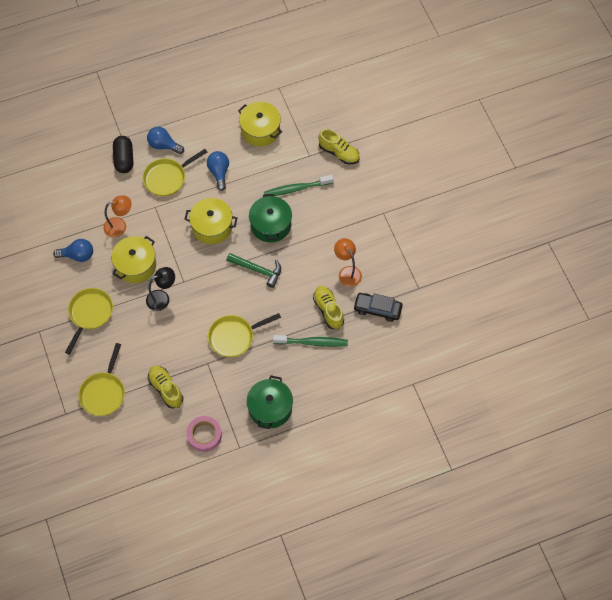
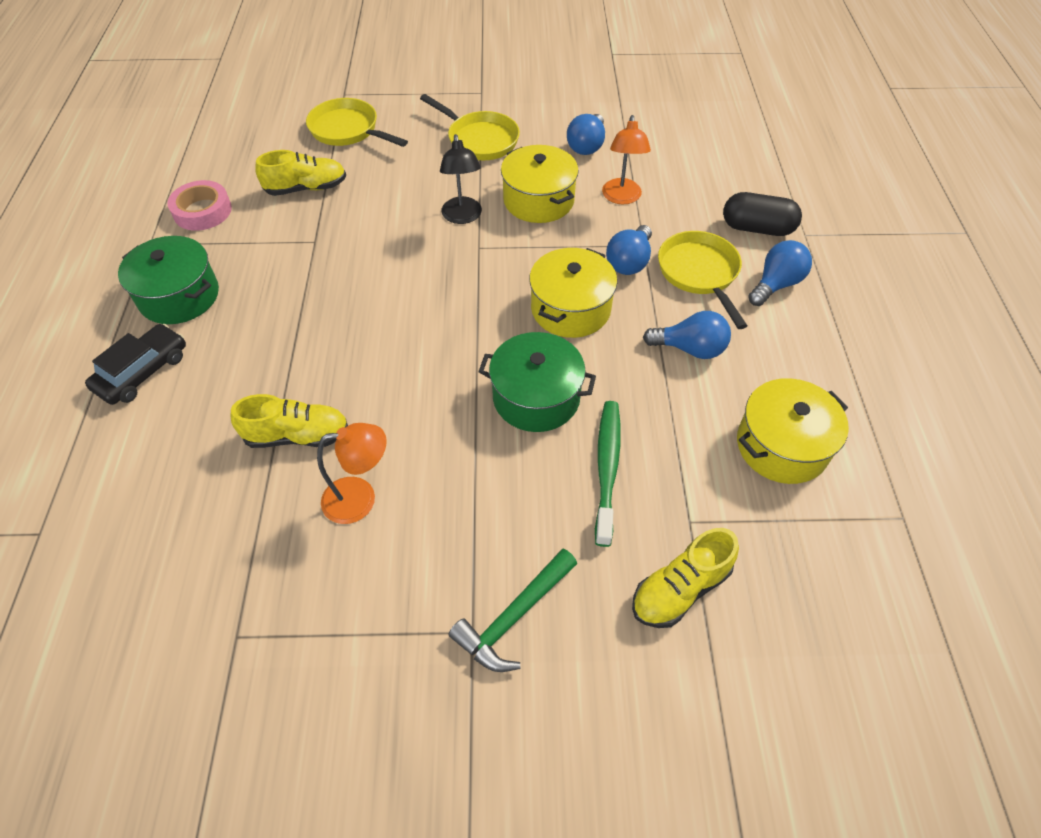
camera: 110 degrees right, 10 degrees down
(170, 210) = (629, 262): none -> blue light bulb
(234, 337) = (337, 284): yellow pan -> none
(258, 270) = (447, 350): green hammer -> green hammer (514, 617)
(312, 342) = (250, 389): green toothbrush -> none
(377, 309) = (242, 527): black car -> black car (143, 372)

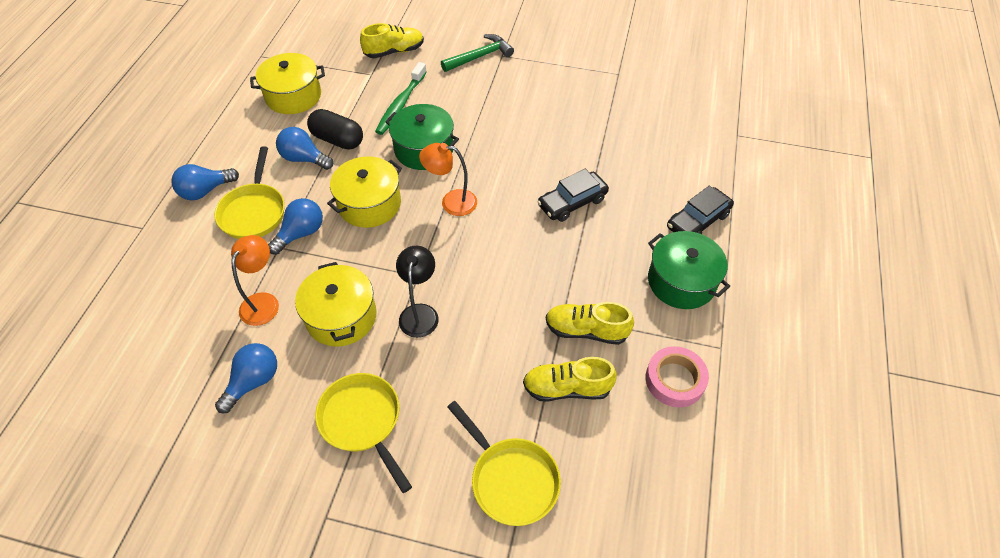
camera: 165 degrees left, 0 degrees up
(297, 436) = (584, 157): yellow shoe -> yellow shoe (586, 330)
(312, 363) = (572, 202): none -> black car
(360, 498) = (548, 117): orange lamp -> orange lamp (451, 202)
(757, 228) = (174, 242): black capsule -> black capsule (337, 140)

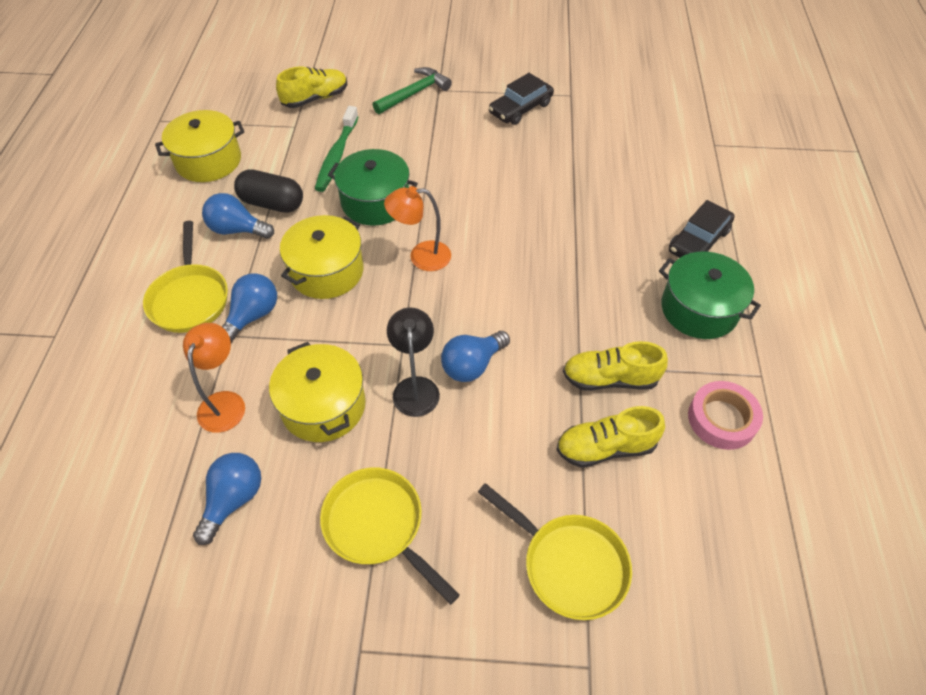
camera: 10 degrees left, 0 degrees up
(205, 191) = (125, 282): blue light bulb -> blue light bulb (472, 365)
(572, 202) = (557, 239): black car -> black car (520, 108)

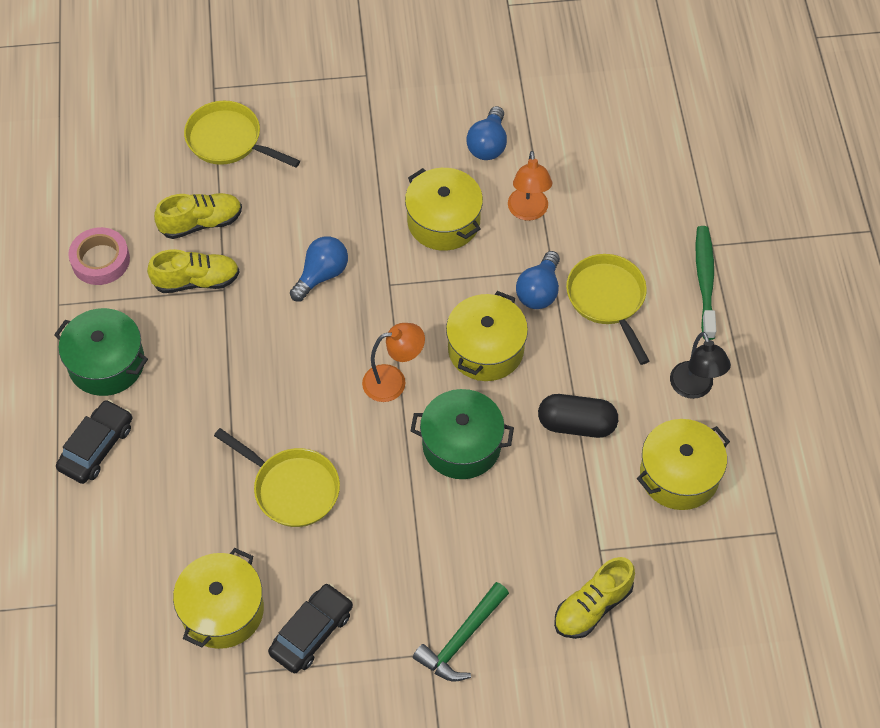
camera: 170 degrees right, 5 degrees up
(237, 230) = (599, 384): blue light bulb -> none
(337, 156) = (529, 508): green toothbrush -> green toothbrush (705, 281)
(378, 525) = (373, 144): yellow pan -> yellow pan (292, 488)
(415, 387) = (368, 248): black lamp -> black lamp (694, 388)
(585, 127) = (222, 610): none -> yellow pot

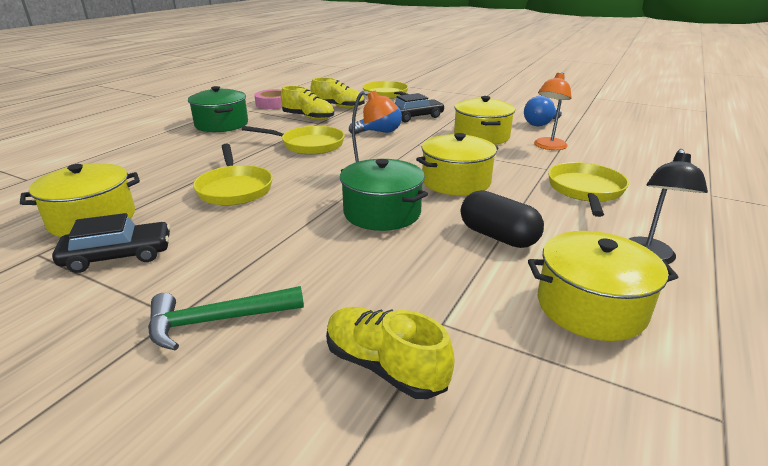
camera: 35 degrees right, 30 degrees down
(97, 447) = (165, 142): black car -> black car (415, 117)
(272, 355) = (309, 145): none -> yellow pan
(539, 291) = (526, 173): blue light bulb -> none
(592, 606) = (385, 366): yellow shoe -> yellow shoe turned 45 degrees clockwise
(705, 281) = (694, 207): green toothbrush -> none

